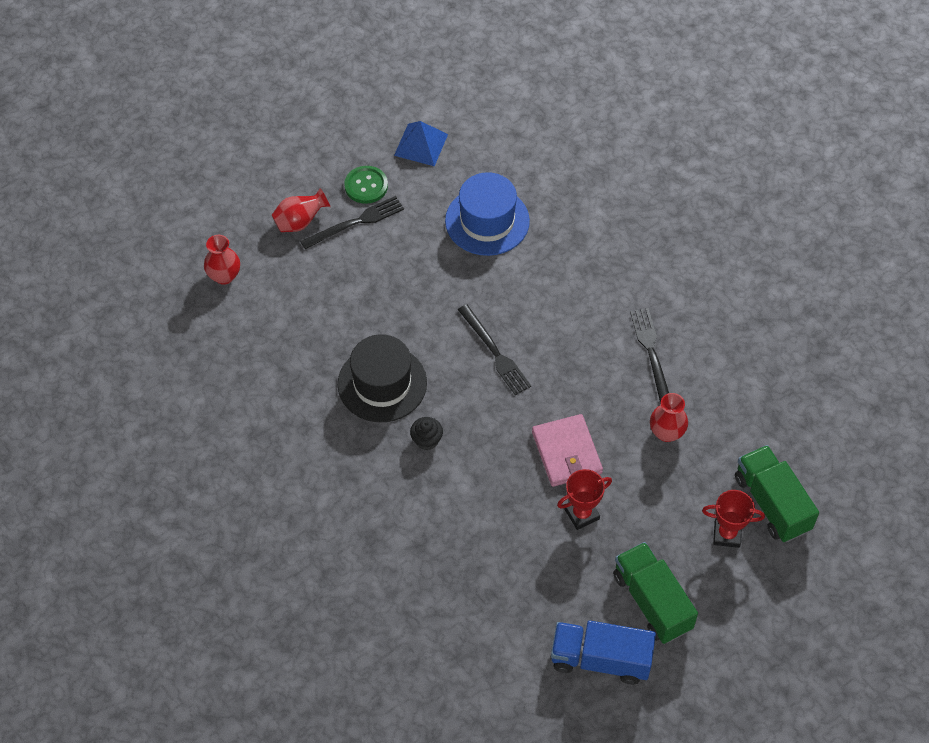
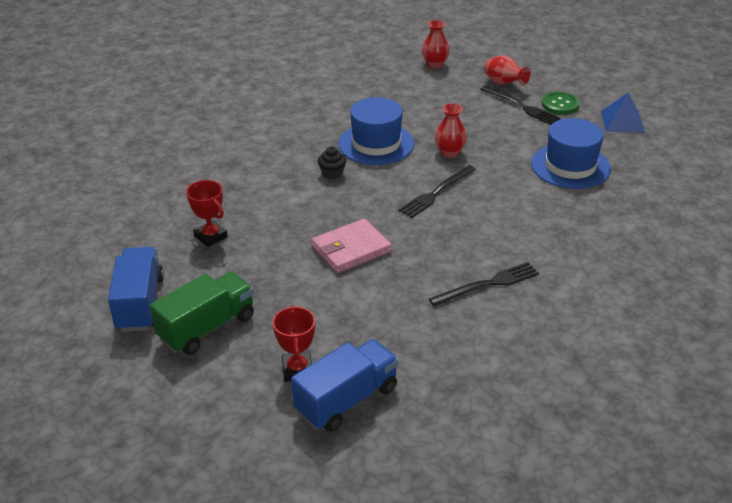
camera: 75 degrees right, 20 degrees down
(382, 383) = (376, 144): black hat -> blue hat
(581, 514) = (289, 268): red trophy -> red trophy (211, 236)
(666, 432) = (400, 308): red vase -> red vase (449, 152)
(772, 503) = (346, 400): green truck -> blue truck

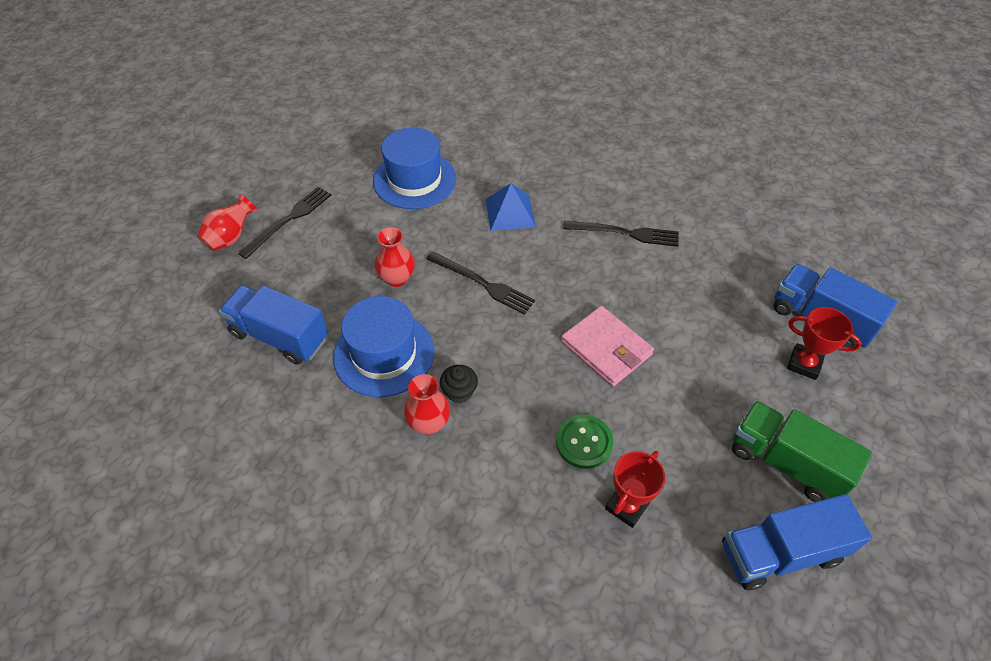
camera: 100 degrees left, 15 degrees up
(297, 370) = (804, 364): red trophy -> red trophy turned 45 degrees clockwise
(403, 104) = (280, 336): none -> blue truck
(435, 64) = (167, 312): red vase -> red vase (429, 423)
(488, 284) = (625, 233): black fork -> black fork turned 135 degrees clockwise
(560, 104) = (285, 188): green button -> green button (584, 442)
(622, 121) = (323, 142): blue pyramid -> blue pyramid (510, 212)

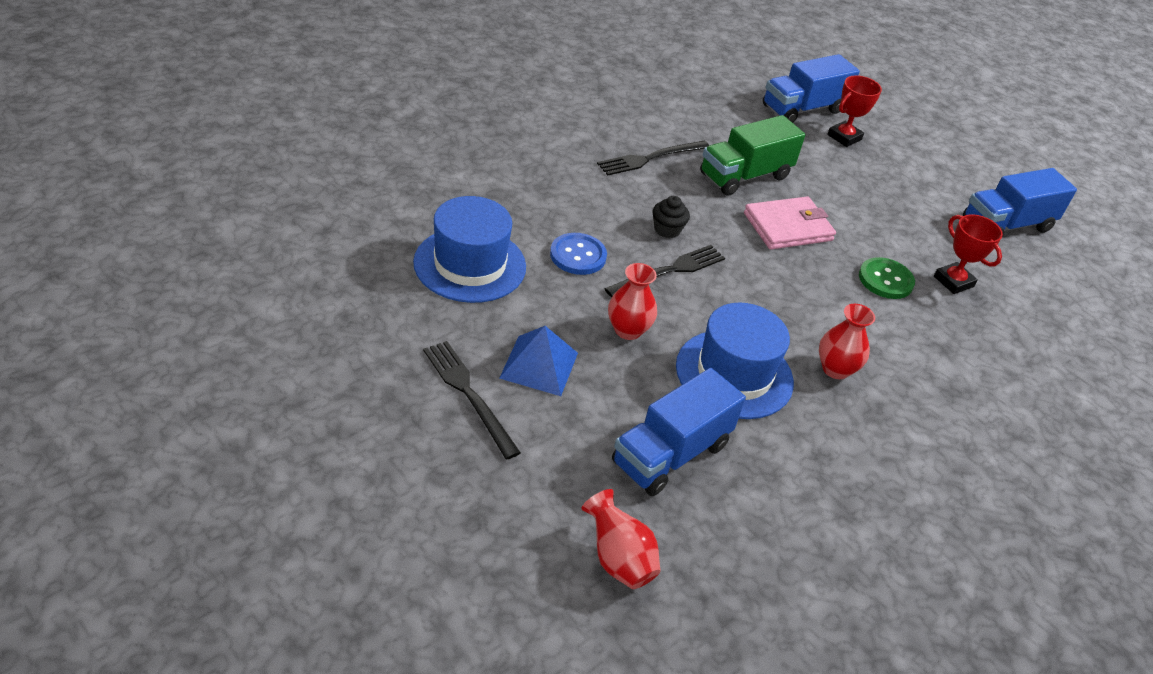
camera: 75 degrees left, 10 degrees down
(231, 237) = (466, 461): red vase -> red vase (618, 559)
(459, 392) = (804, 336): black cupcake -> black cupcake (667, 230)
(463, 228) = (578, 255): none -> blue button
(510, 212) = (574, 215): blue pyramid -> blue pyramid (539, 365)
(625, 233) = (650, 158): black fork -> black fork turned 150 degrees counterclockwise
(780, 553) = (1006, 225): blue truck -> blue truck turned 60 degrees clockwise
(786, 462) = (932, 188): green truck -> green truck (745, 176)

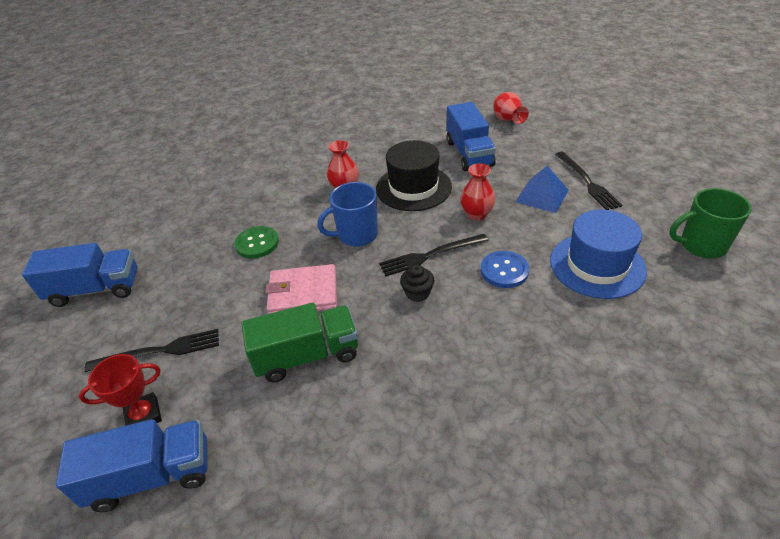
camera: 155 degrees left, 0 degrees up
(334, 293) = (701, 245): none -> green mug
(650, 158) = (401, 385): black fork -> black fork (159, 351)
(671, 454) = (469, 153): blue truck -> blue truck turned 105 degrees clockwise
(734, 374) = (413, 187): blue hat -> black hat
(772, 294) = (356, 235): none -> blue mug
(953, 281) = (203, 241): red trophy -> none

